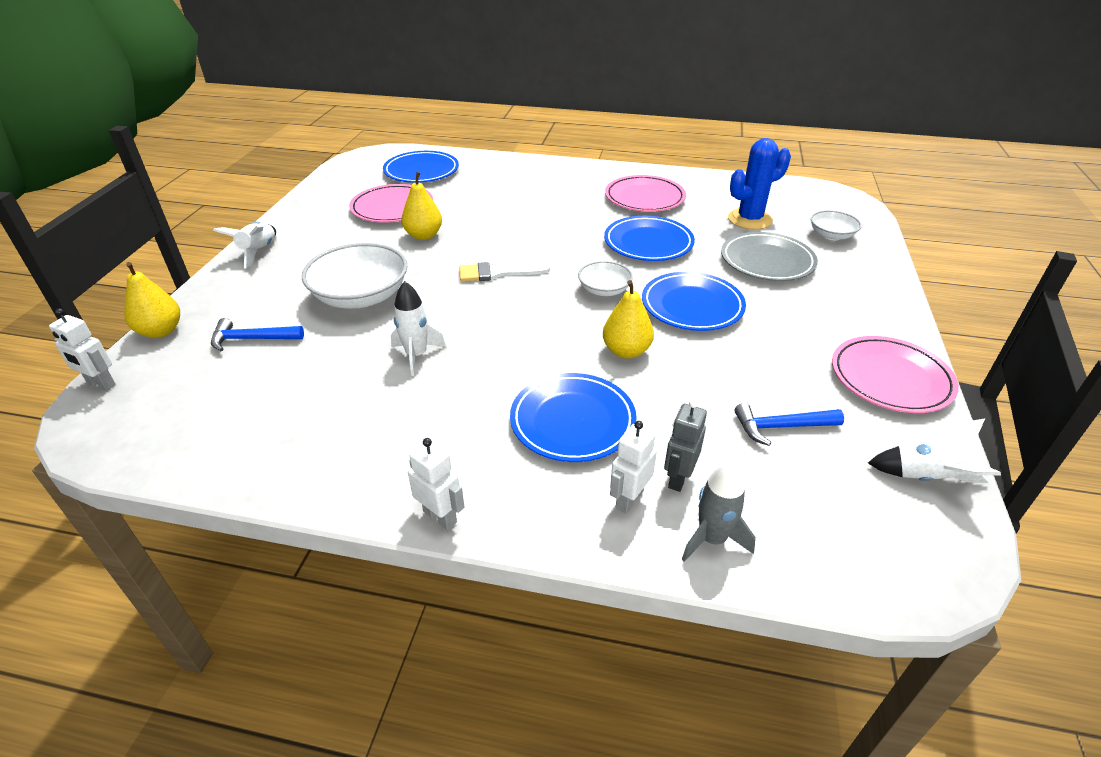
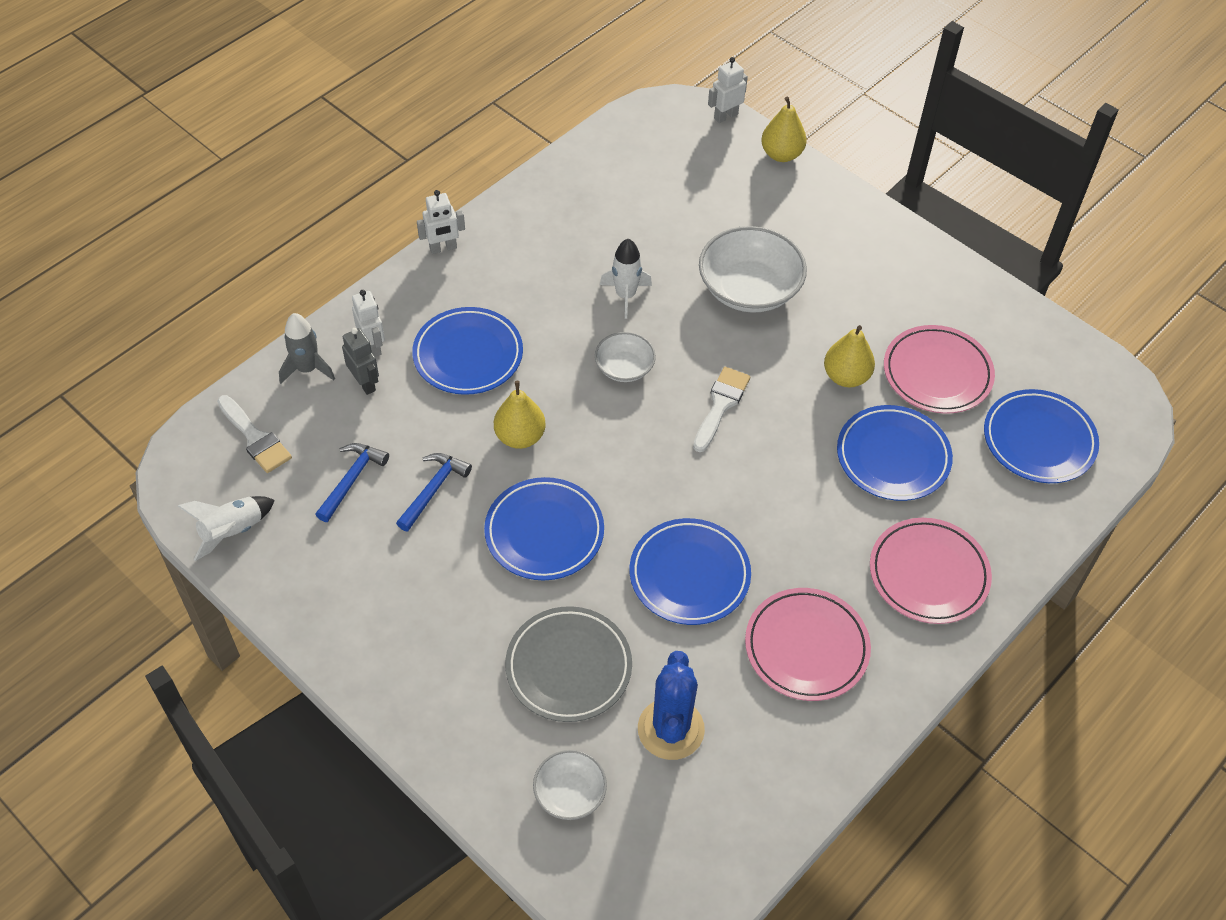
camera: 120 degrees right, 15 degrees up
(251, 339) = (728, 203): blue hammer -> blue hammer (433, 489)
(258, 251) = (894, 238): white rocket -> none
(479, 206) = (893, 457): none -> blue plate
(604, 290) = (625, 476): white bowl -> white bowl (624, 367)
(833, 528) = (255, 438): none -> white brush
(890, 379) = (327, 607): pink plate -> pink plate (928, 574)

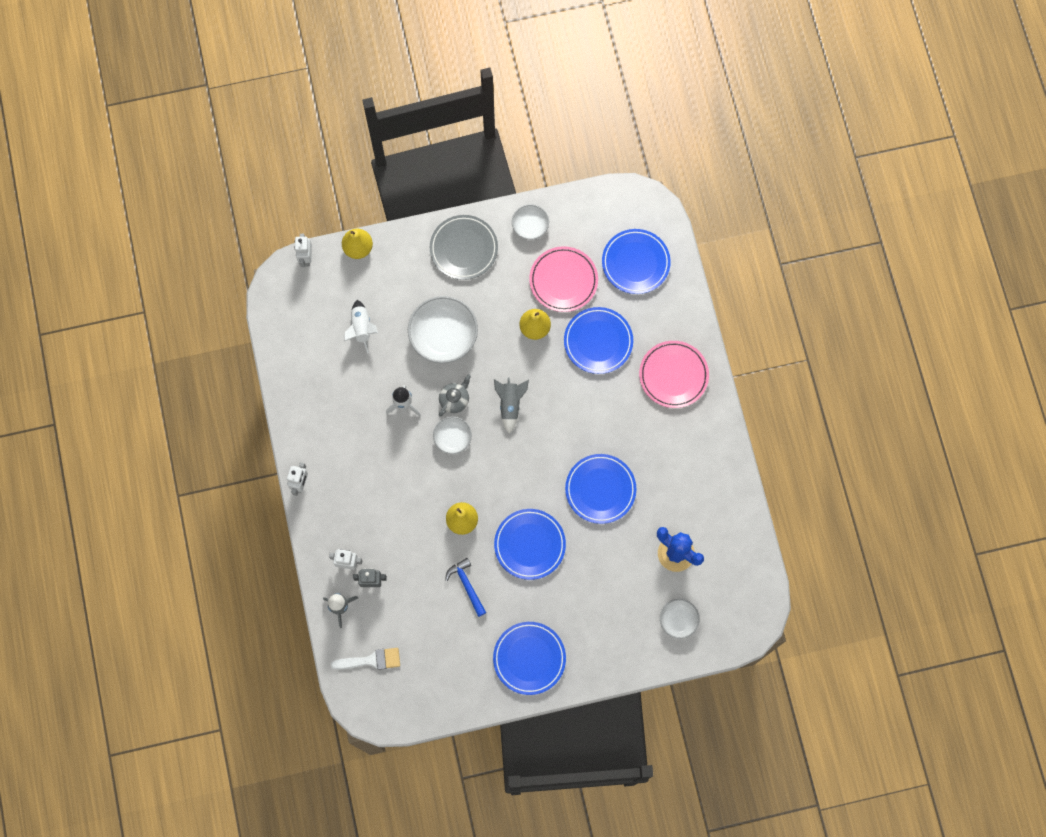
camera: 55 degrees left, 20 degrees up
(232, 531) = (426, 703): white rocket -> white rocket (361, 328)
(352, 479) = (432, 624): blue hammer -> none
(468, 355) = (388, 515): blue plate -> blue plate (529, 658)
(568, 667) = (613, 580): grey plate -> grey plate (464, 249)
(677, 343) = (455, 399): none -> grey teapot
(721, 405) = (510, 404): white brush -> grey rocket
(806, 647) = (674, 461): pink plate -> none
(972, 301) = (530, 226): none -> white bowl

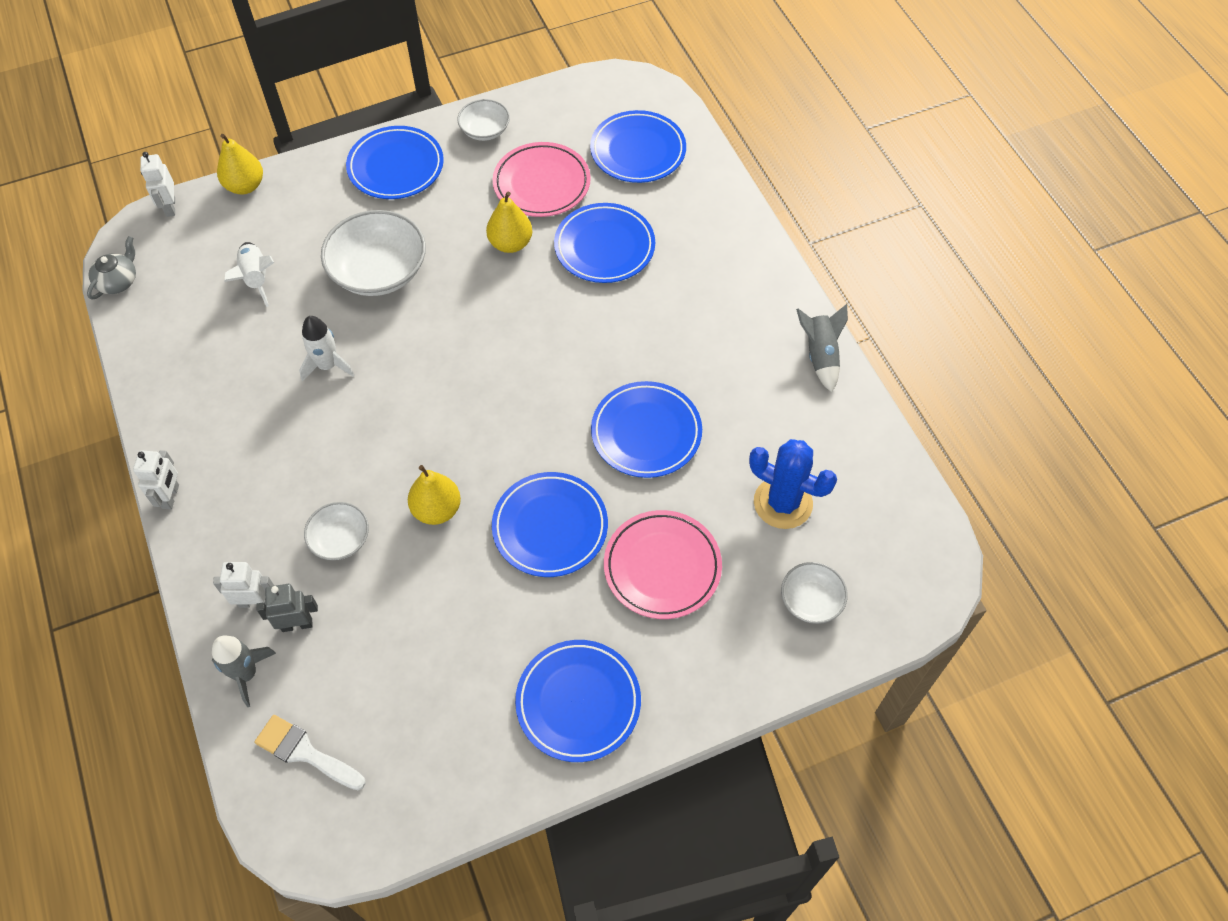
camera: 10 degrees left, 15 degrees down
(371, 660) = (305, 752): white brush -> white brush turned 135 degrees counterclockwise
(452, 438) = (408, 397): white bowl -> white bowl (340, 539)
(455, 399) = (405, 347): grey teapot -> grey teapot (118, 281)
(464, 249) = (396, 167): grey plate -> blue plate
(466, 585) = (456, 603): blue hammer -> none
(510, 404) = (489, 342): grey rocket -> grey rocket (820, 355)
(673, 375) = (721, 272): pink plate -> pink plate (662, 567)

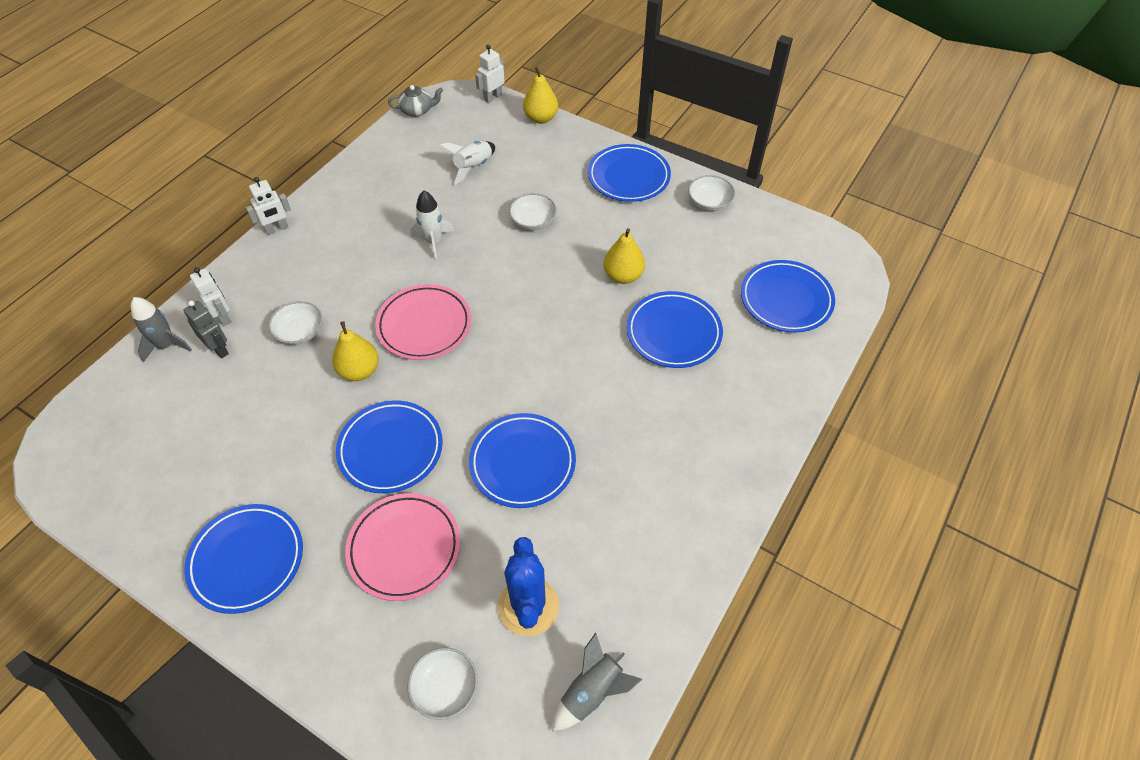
camera: 55 degrees right, 5 degrees down
(305, 752) = (122, 413): white brush -> none
(379, 271) = (533, 221): white bowl -> white bowl, size x0.55
(541, 183) = (694, 261): pink plate -> pink plate (424, 325)
(820, 355) = (704, 549): grey rocket -> grey rocket (592, 692)

